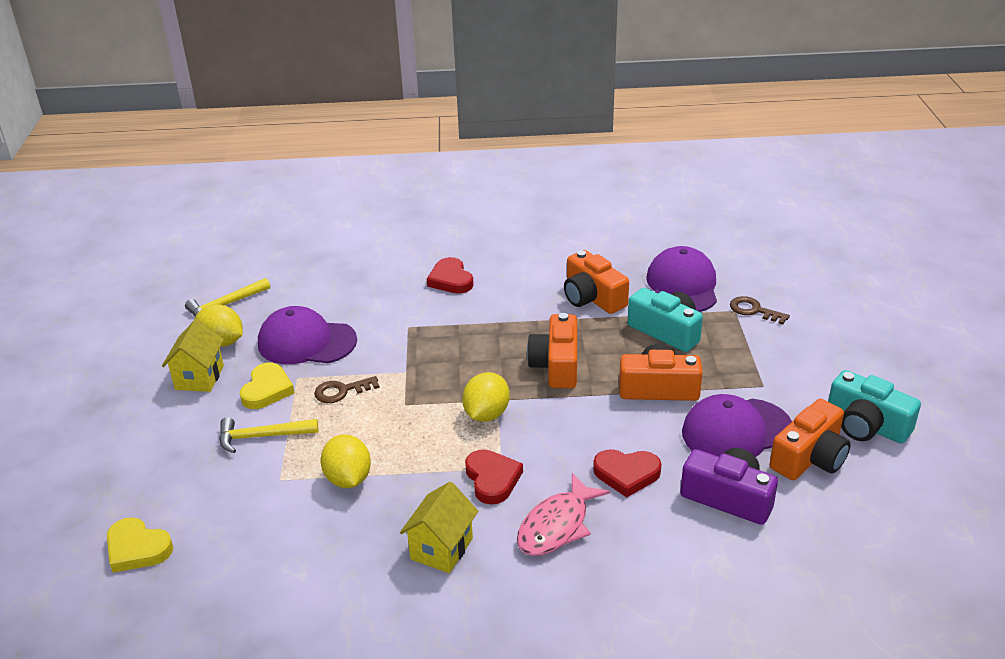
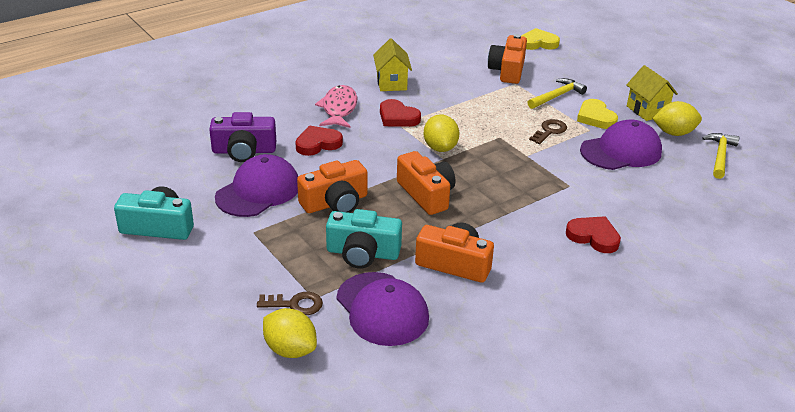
camera: 145 degrees right, 0 degrees up
(348, 479) = (479, 94): yellow lemon -> yellow lemon (290, 349)
(809, 457) = (197, 190): orange camera -> orange camera (507, 70)

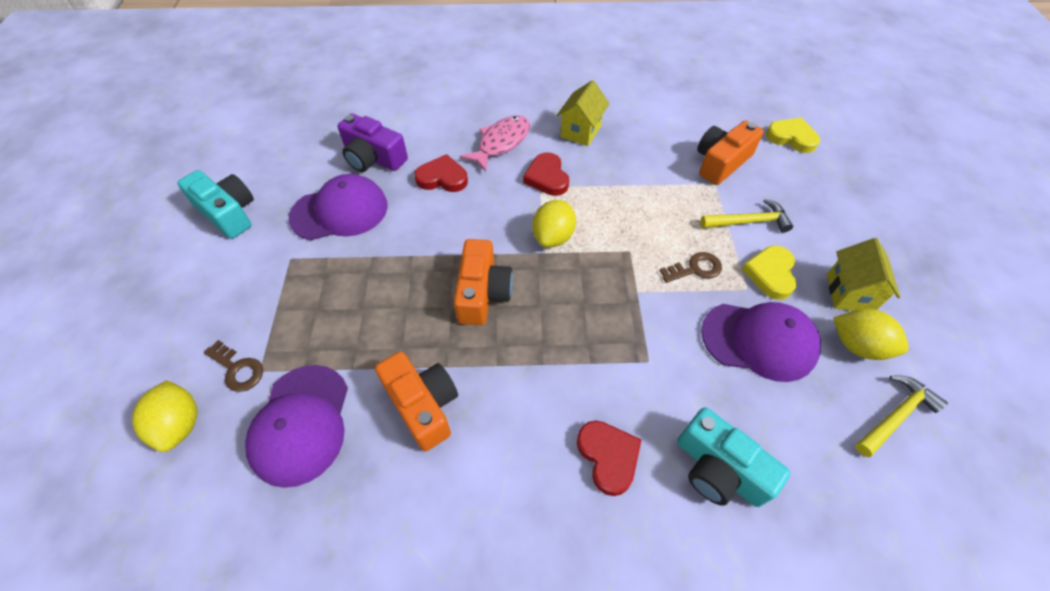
camera: 35 degrees right, 20 degrees up
(335, 203) = (389, 259): orange camera -> none
(362, 253) = (353, 338): turquoise camera -> turquoise camera (718, 469)

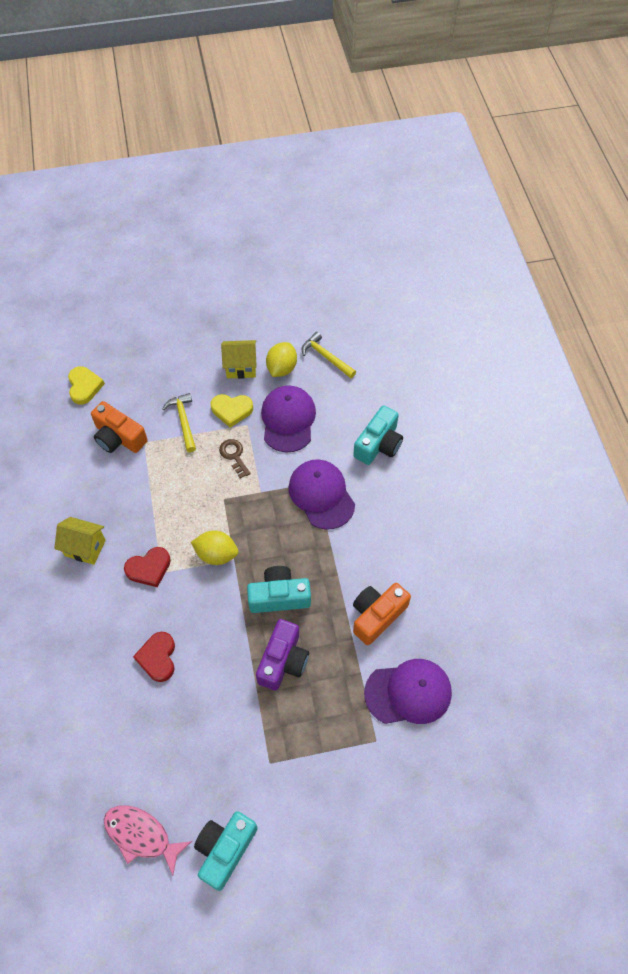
camera: 100 degrees left, 5 degrees up
(180, 424) = (429, 780): yellow lemon -> none
(238, 369) = (378, 758): brown key -> none
(340, 211) = (210, 739): purple cap -> purple cap (321, 495)
(373, 158) = (136, 731): purple camera -> purple camera (283, 661)
(482, 293) = (279, 596): orange camera -> turquoise camera
(501, 143) = (106, 615): pink fish -> pink fish (141, 835)
(608, 457) = (385, 501): red heart -> none
(791, 138) = (84, 386): yellow heart -> yellow heart turned 150 degrees clockwise

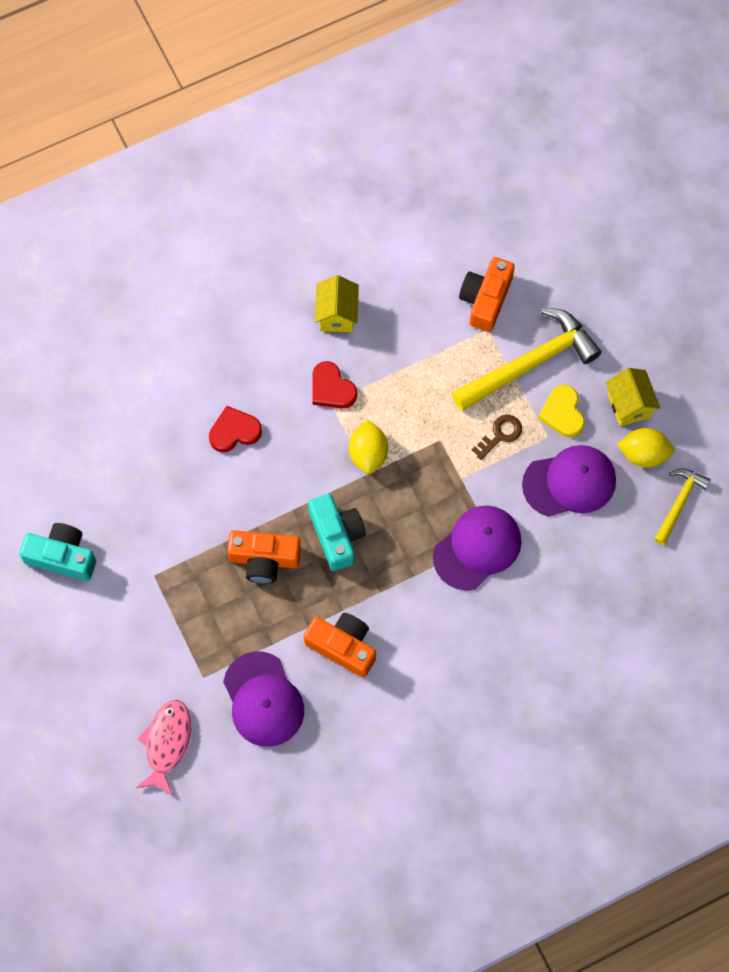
camera: 75 degrees right, 10 degrees up
(84, 386) = (543, 236): yellow heart -> none
(141, 835) = (57, 475): pink fish -> pink fish (167, 743)
(183, 421) = (530, 363): yellow hammer -> yellow hammer, size x1.86
(283, 661) = (264, 559): purple camera -> orange camera
(378, 444) = (568, 598): turquoise camera -> none

